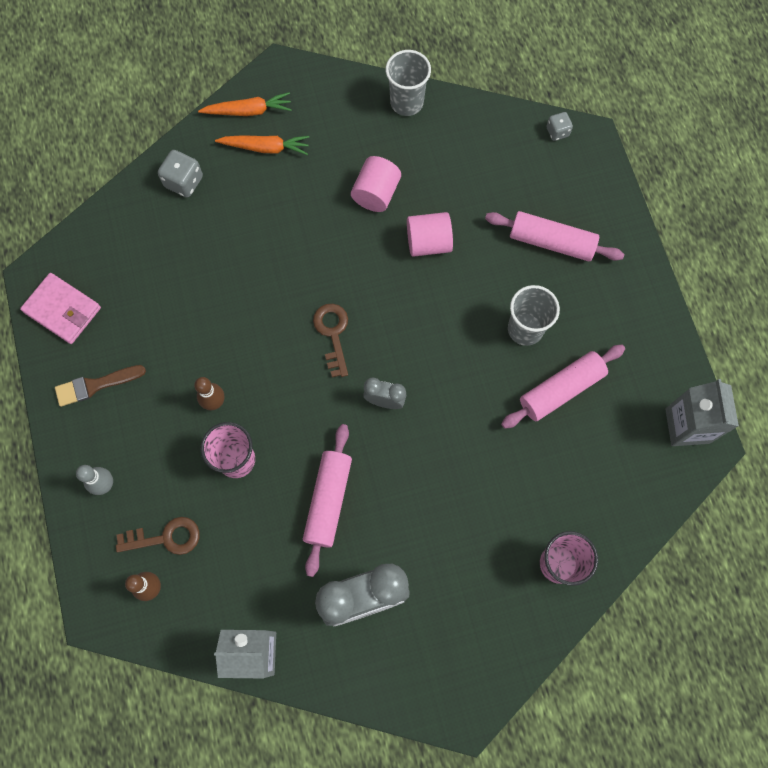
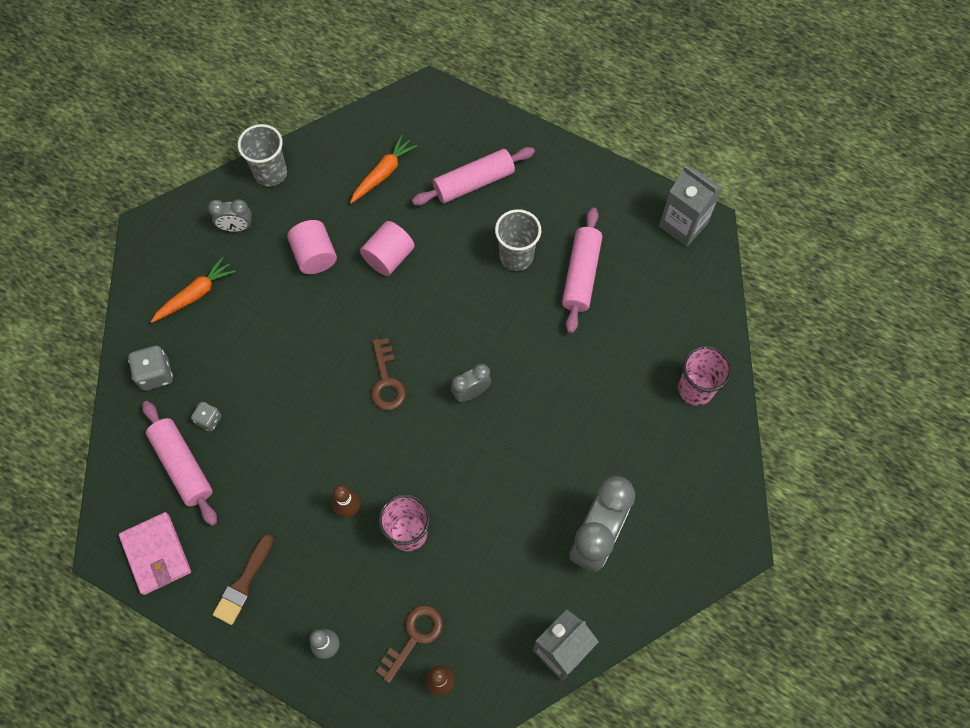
camera: 45 degrees left, 5 degrees down
(62, 310) = (156, 554): pink wallet -> pink wallet turned 75 degrees clockwise
(248, 111) = (153, 279): orange carrot -> orange carrot (383, 173)
(328, 501) = (503, 497): pink rolling pin -> pink rolling pin (182, 465)
(333, 334) = (386, 381): brown key -> brown key turned 135 degrees counterclockwise
(342, 122) = (236, 227): none -> grey clock
(557, 132) = (401, 105): grey dice -> grey dice (209, 420)

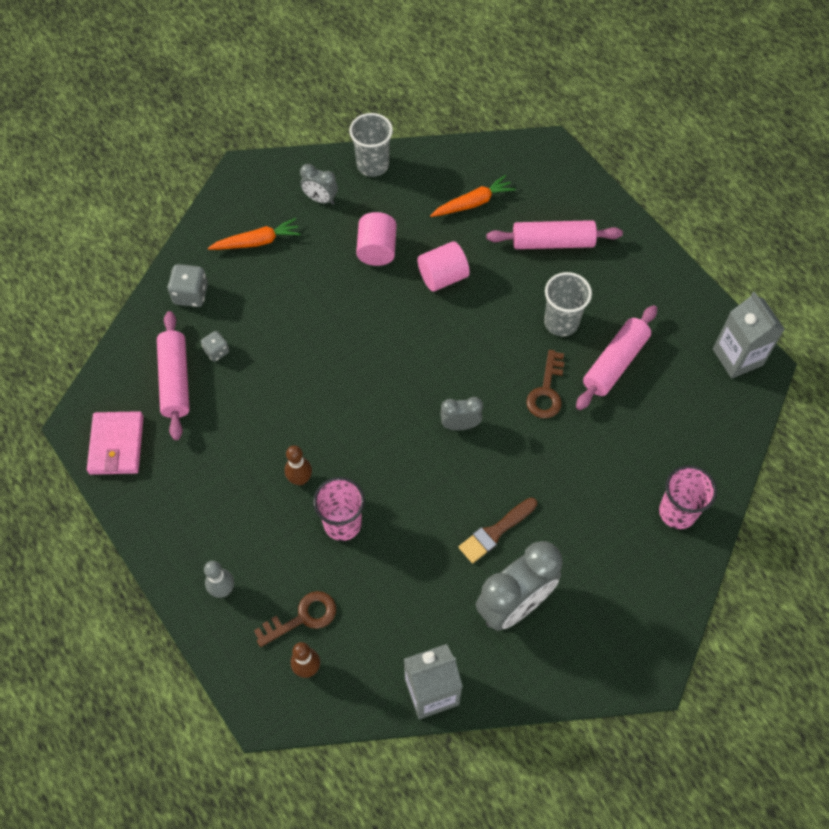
camera: 25 degrees right, 5 degrees down
(243, 583) = (177, 502): brown brush -> brown brush (495, 532)
(386, 381) = (388, 383): brown key -> brown key (546, 391)

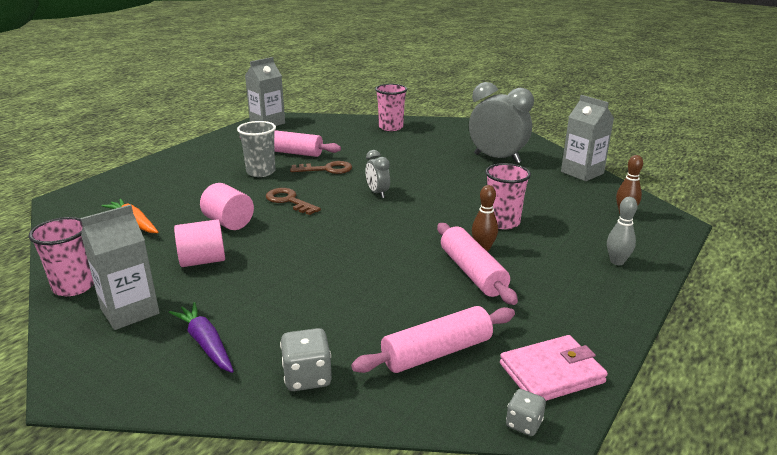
camera: 110 degrees left, 35 degrees down
(216, 351) = (380, 332): grey dice -> grey dice (524, 424)
(257, 242) = (206, 343): orange carrot -> purple carrot
(302, 617) = (593, 223): brown key -> brown key (289, 201)
(320, 199) = (130, 311): grey clock -> grey carton
(372, 165) = (74, 286): grey cup -> pink cup
(495, 532) = (453, 170): brown brush -> none
(553, 242) = (178, 184): pink rolling pin -> pink rolling pin (472, 272)

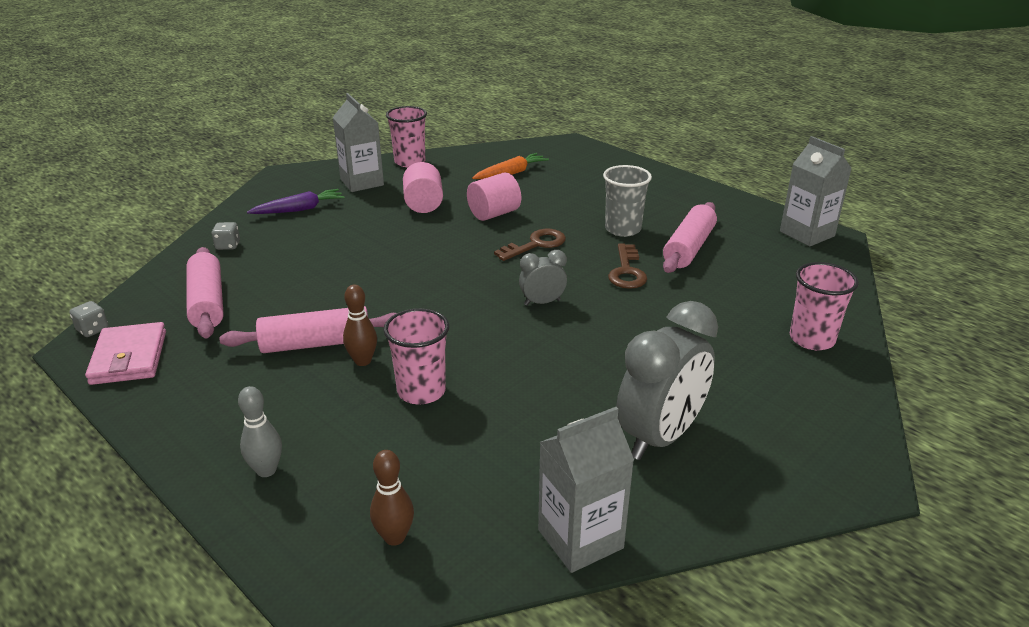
camera: 100 degrees right, 5 degrees up
(307, 377) = (228, 245): grey dice -> grey dice, size x0.63

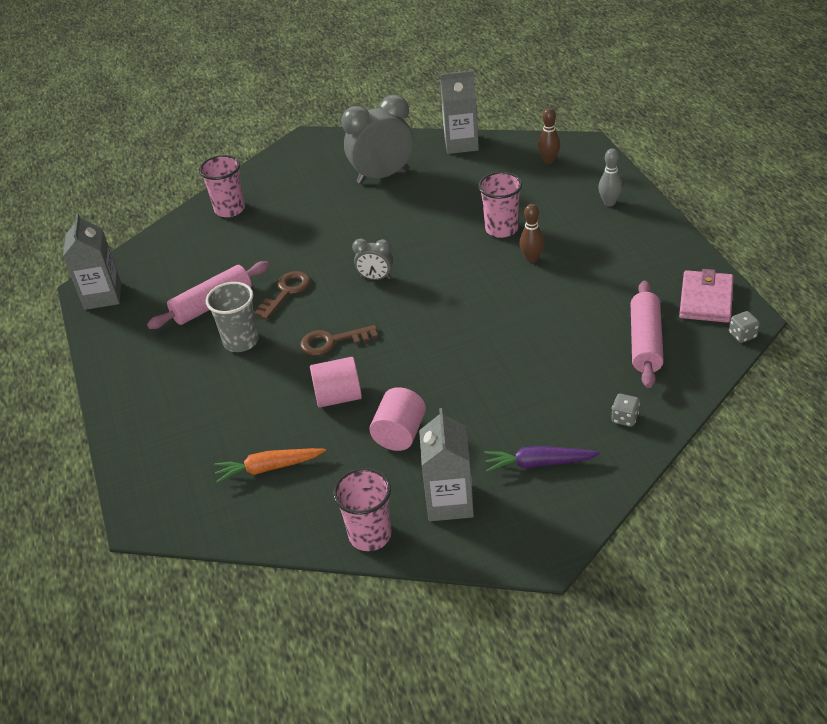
camera: 150 degrees left, 10 degrees up
(316, 343) = (561, 280): pink rolling pin -> none

